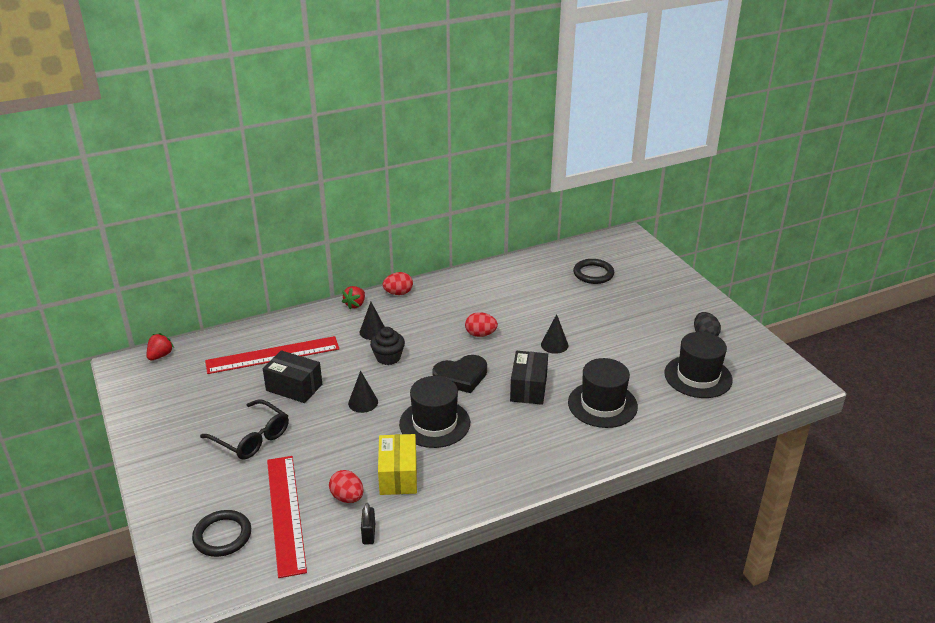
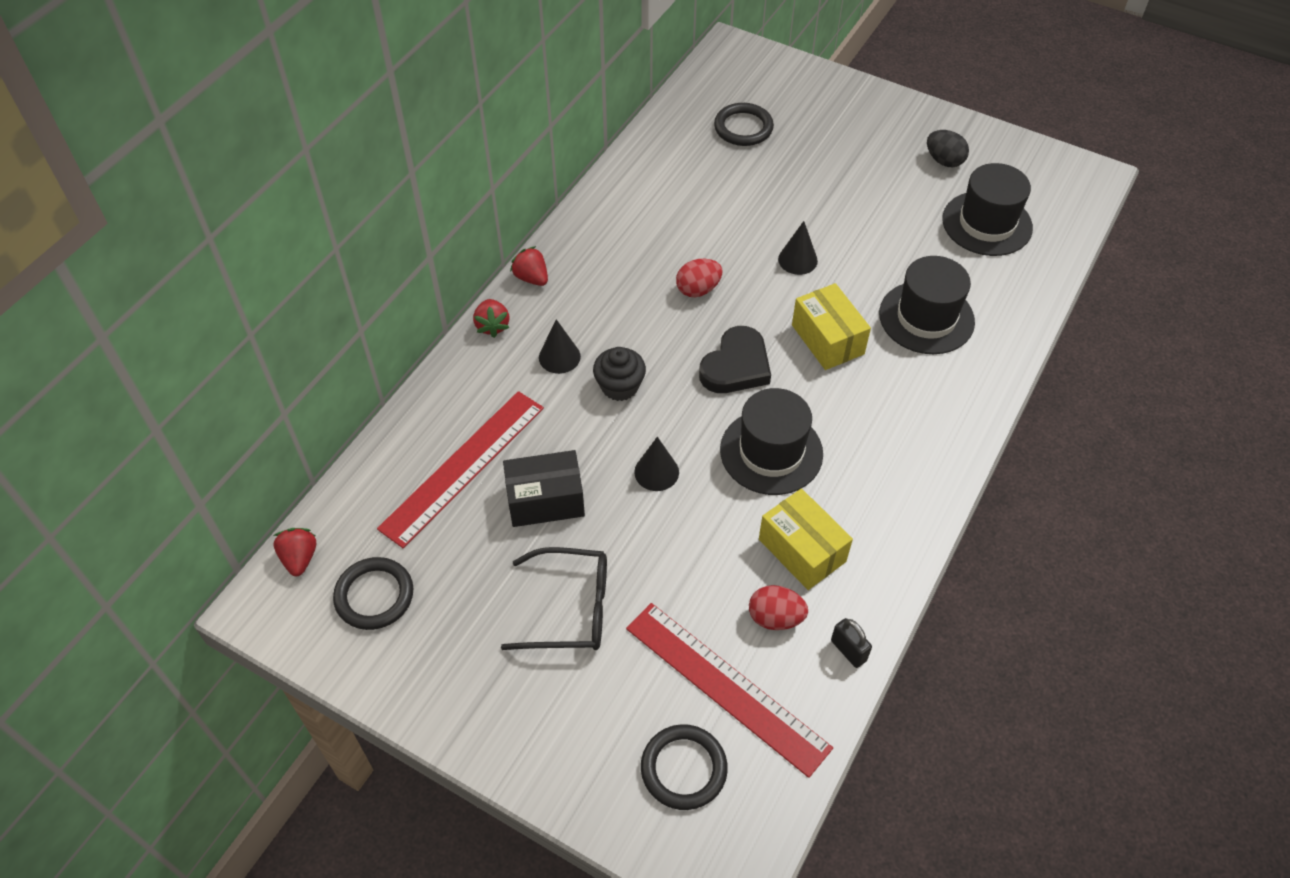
camera: 35 degrees left, 20 degrees up
(173, 386) = (374, 596): none -> black ring
(398, 293) = (531, 278): red egg -> red strawberry
(528, 388) = (827, 339): black box -> yellow box

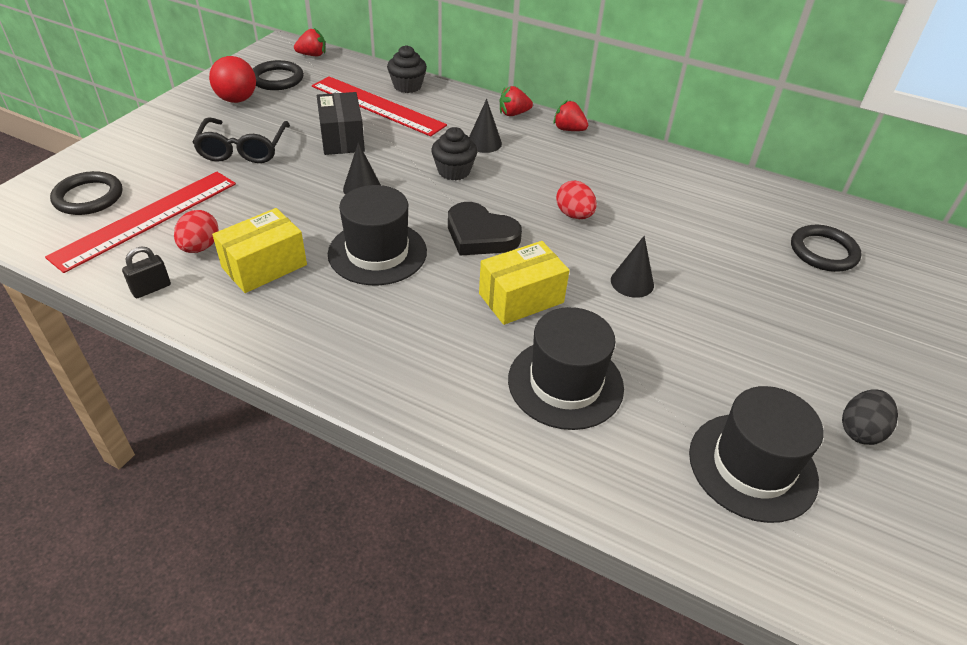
camera: 85 degrees right, 10 degrees down
(412, 435) = (407, 86): none -> black cupcake
(435, 639) = (237, 100): none -> red ball
(531, 278) = (568, 129): red strawberry -> red strawberry turned 105 degrees counterclockwise

